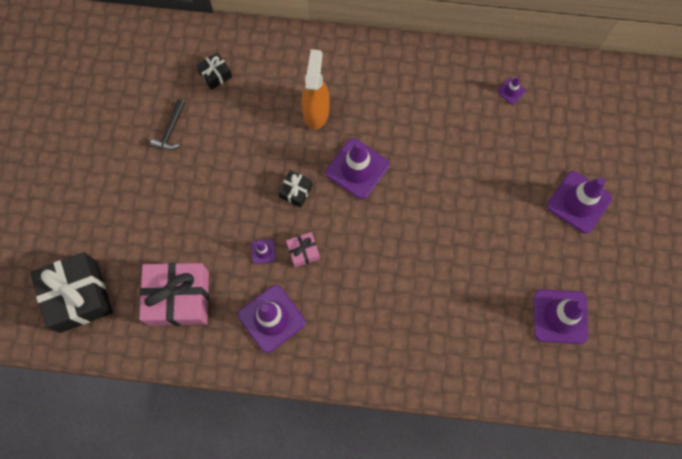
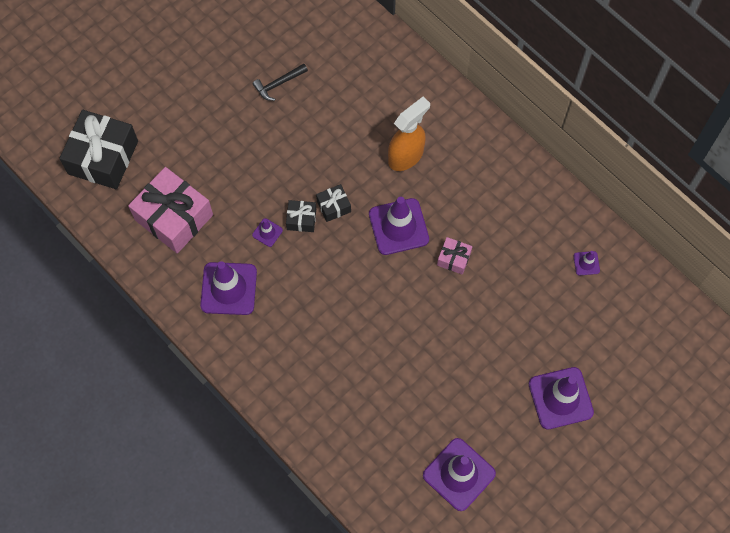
camera: 40 degrees right, 5 degrees down
(215, 75) = (351, 66): black gift -> black gift (301, 219)
(303, 251) = (298, 257): pink gift -> pink gift (454, 259)

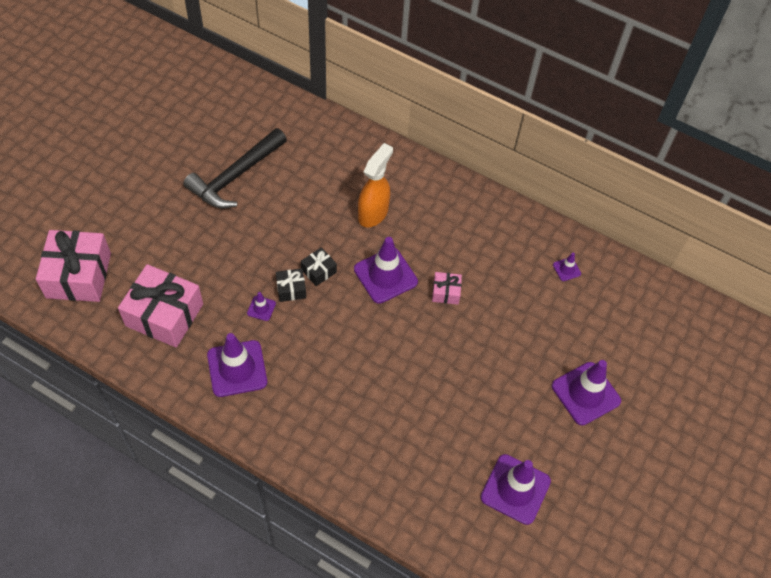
camera: 20 degrees left, 10 degrees down
(103, 157) = (78, 275): black gift -> pink gift
(278, 84) = (235, 176): black hammer -> black hammer, size x2.09

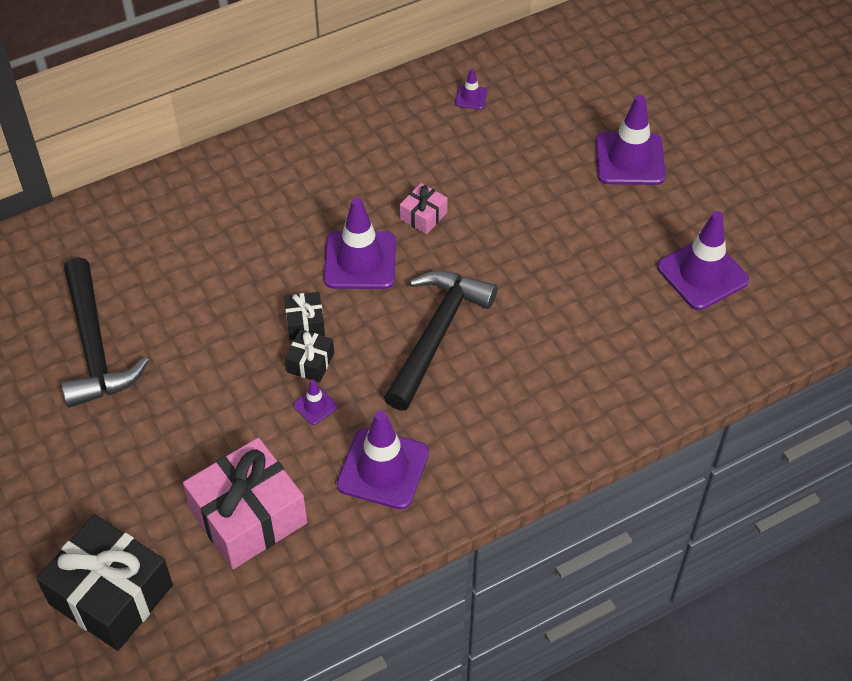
camera: 55 degrees left, 5 degrees down
(78, 275) = (111, 595): pink gift -> black gift
(355, 347) = (436, 335): none -> black hammer
(373, 213) = (264, 231): orange spray bottle -> none

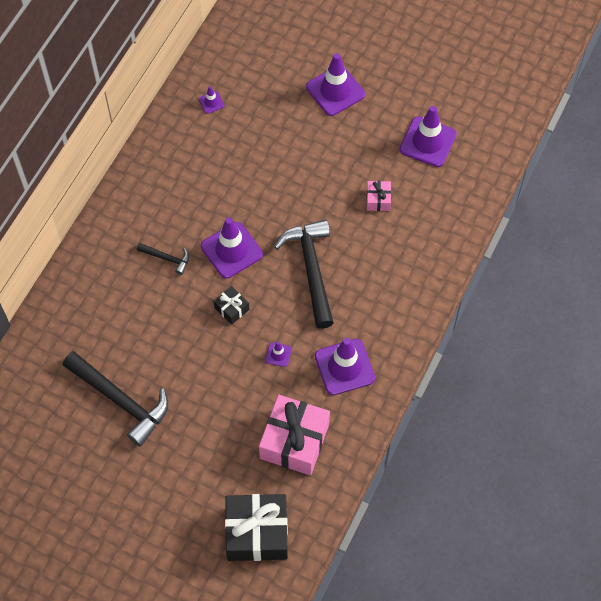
camera: 35 degrees left, 10 degrees up
(279, 228) = (167, 258): none -> black hammer
(310, 362) = (254, 331): black gift -> none
(423, 216) = (245, 199): pink gift -> pink gift (378, 199)

